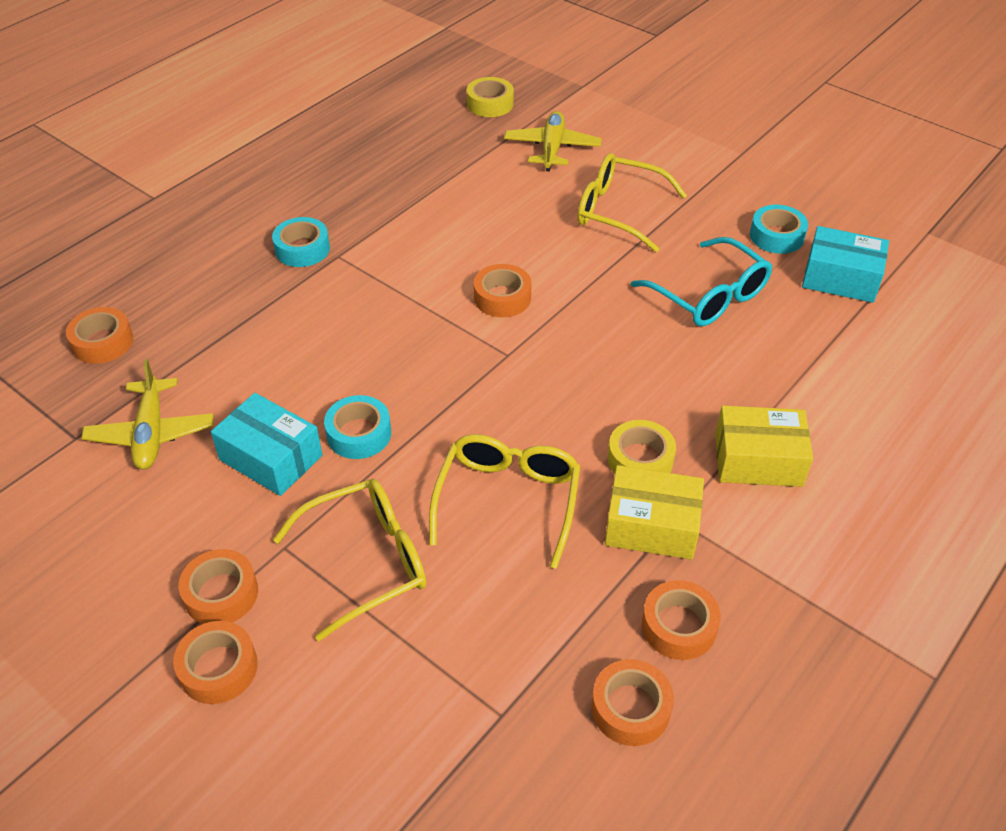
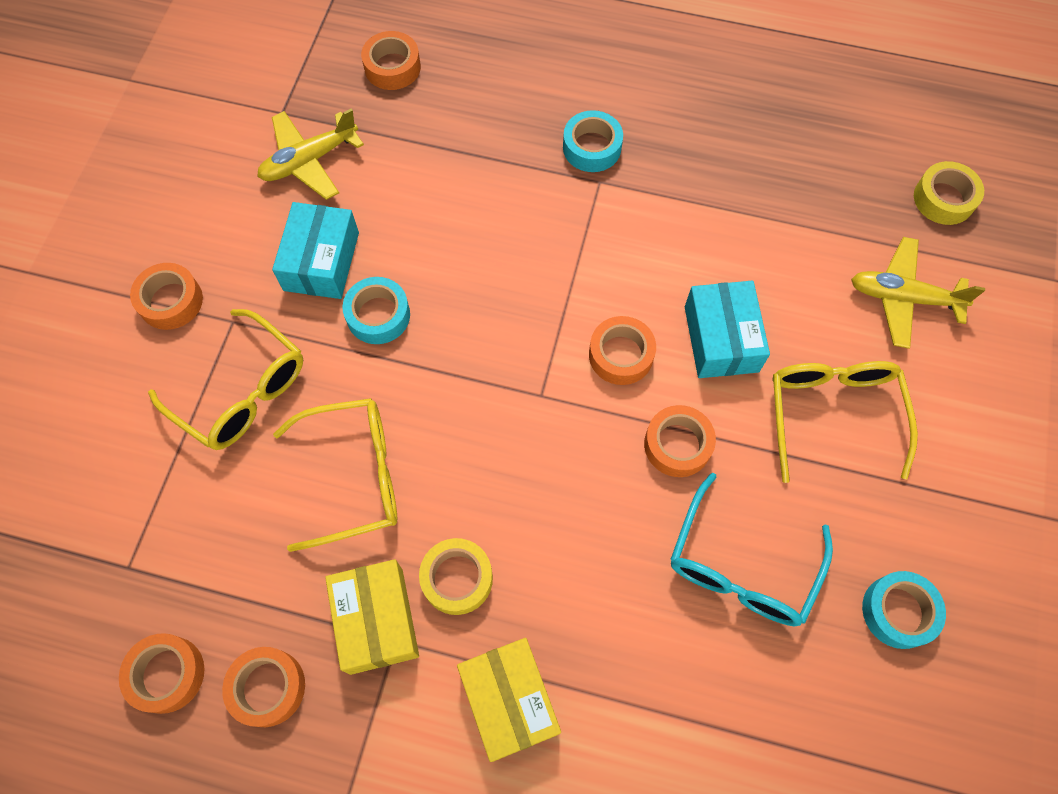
camera: 65 degrees right, 20 degrees up
(218, 668) = (104, 337): orange tape -> orange tape (677, 445)
(552, 148) = (903, 298): yellow plane -> yellow plane turned 150 degrees counterclockwise
(840, 278) = (862, 715): turquoise box -> turquoise box (721, 339)

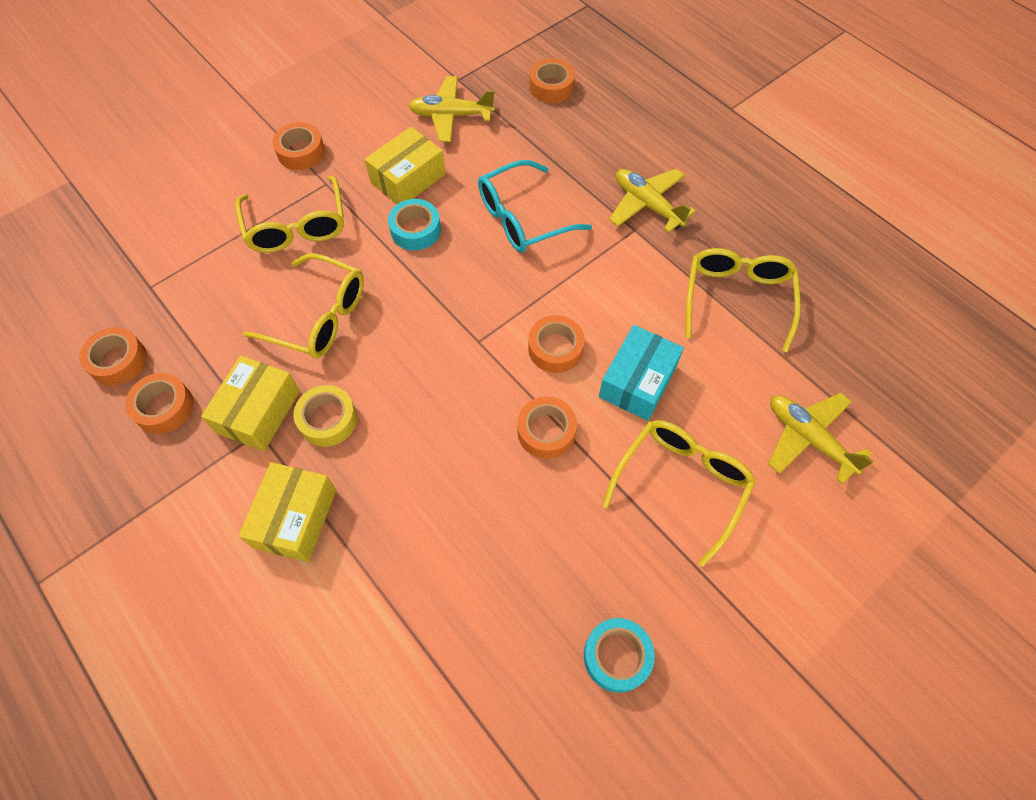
camera: 35 degrees right, 5 degrees down
(321, 261) = (408, 178): turquoise box -> yellow box
(592, 147) = (647, 205): turquoise tape -> yellow plane
(741, 566) = (524, 542): turquoise glasses -> turquoise glasses (522, 218)
(746, 197) = (737, 299): none -> yellow glasses
(943, 199) = (903, 388): yellow tape -> none

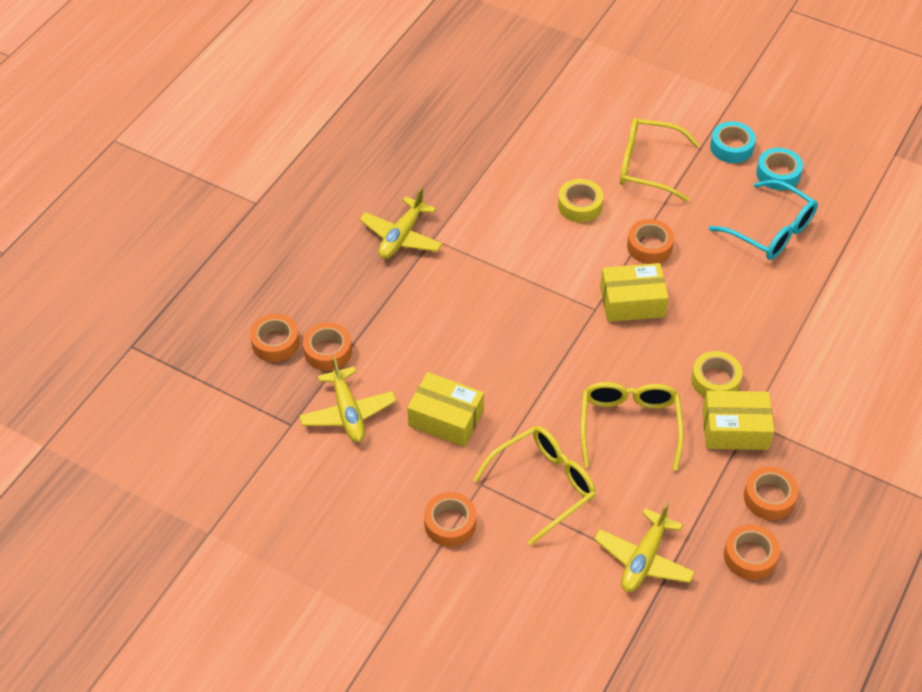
camera: 110 degrees left, 10 degrees down
(295, 518) = (799, 369): yellow box -> yellow box (632, 302)
(415, 230) = (504, 390): turquoise tape -> turquoise tape (731, 147)
(522, 218) = (455, 317): turquoise glasses -> turquoise glasses (771, 231)
(555, 349) = (577, 259): orange tape -> orange tape (328, 351)
(637, 381) = (580, 205): turquoise box -> yellow tape
(737, 299) = (475, 164): yellow glasses -> none
(808, 438) = (576, 110): yellow plane -> yellow plane (644, 559)

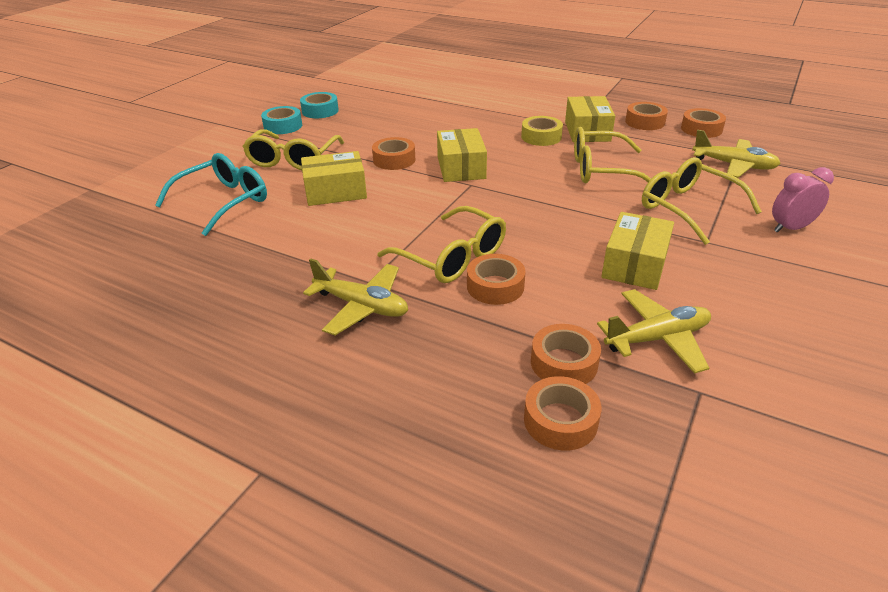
camera: 90 degrees left, 15 degrees down
(450, 523) = (767, 258): orange tape -> orange tape (495, 286)
(464, 291) = (452, 257): none -> yellow glasses
(502, 564) = (790, 228): none -> pink clock
(580, 205) = (335, 191): yellow tape -> yellow box
(771, 231) = (382, 114): turquoise glasses -> turquoise glasses (224, 201)

